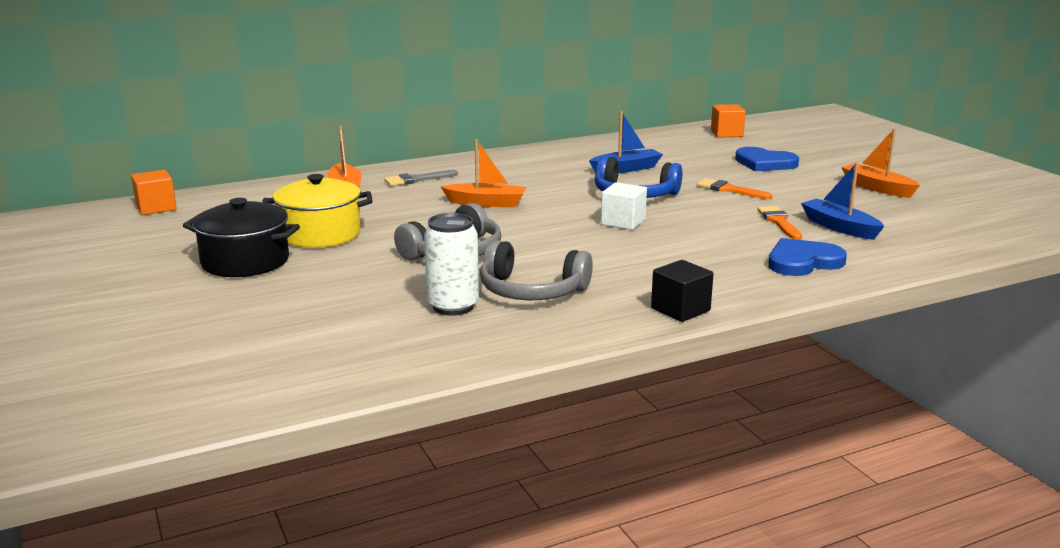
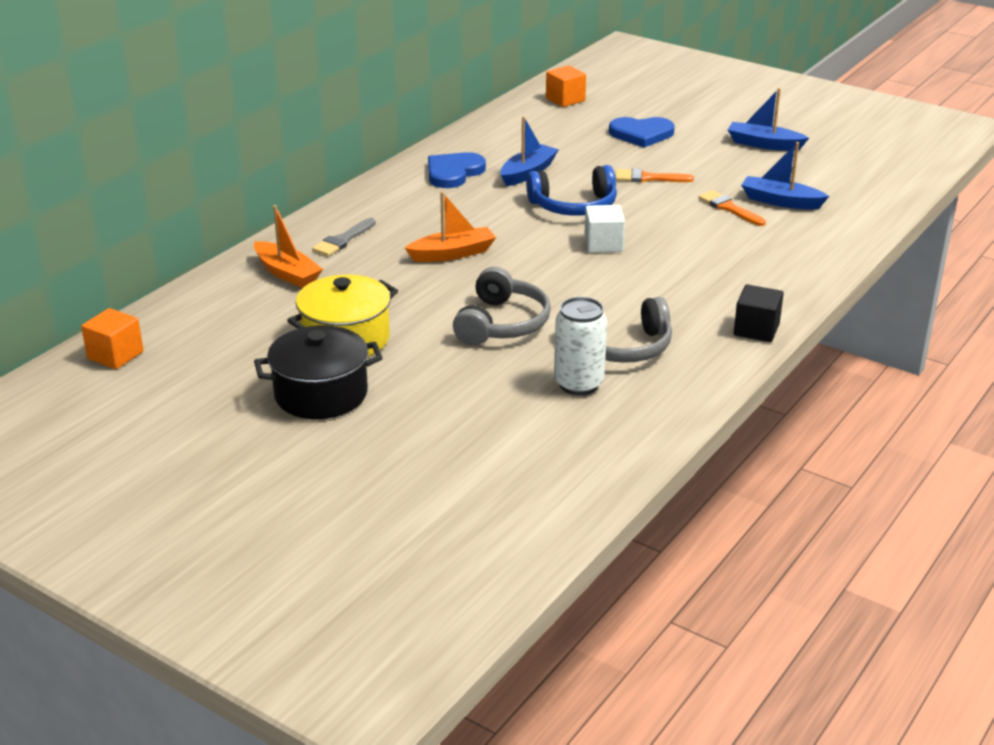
camera: 30 degrees left, 10 degrees up
(803, 261) = (791, 249): blue heart -> blue heart (453, 173)
(877, 188) = (763, 144): orange boat -> blue boat

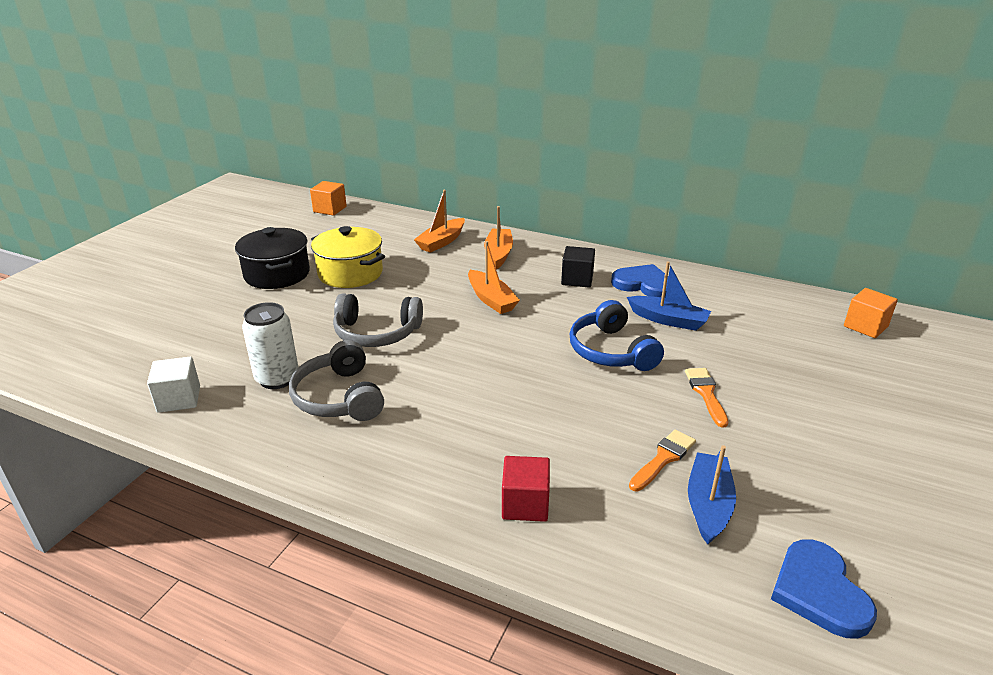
camera: 80 degrees right, 0 degrees up
(343, 240) = (498, 254): grey brush -> orange boat
(603, 244) = (537, 374): white cube -> white cube (179, 399)
(641, 134) = (820, 382): blue heart -> blue heart (819, 591)
(756, 329) = (375, 487): black cube -> black cube (577, 279)
(763, 144) = (879, 486): blue boat -> none
(778, 267) = (525, 504): none -> red cube

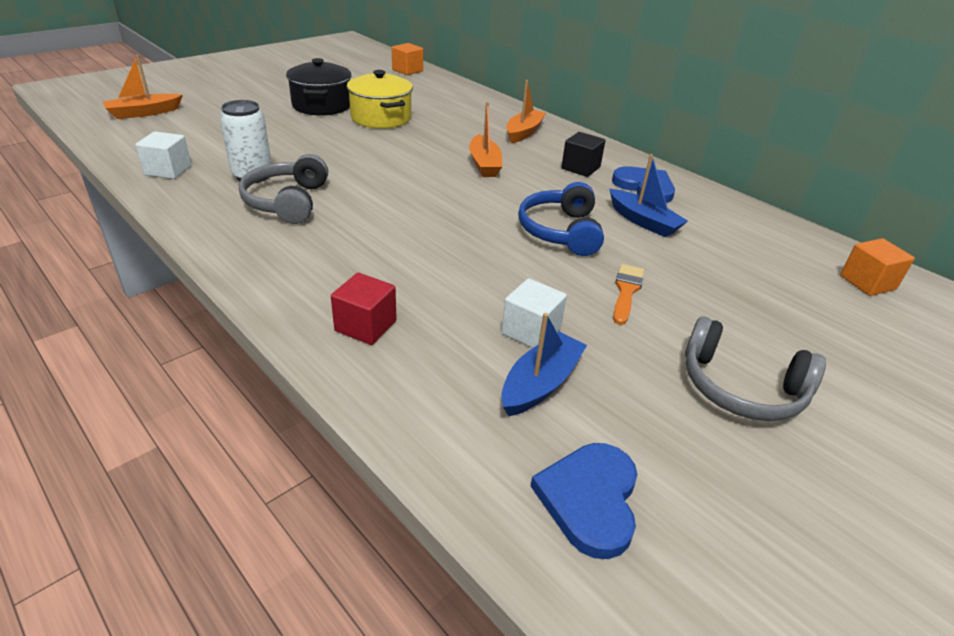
camera: 20 degrees right, 5 degrees up
(376, 333) = (361, 165): grey headphones -> grey headphones (741, 388)
(441, 242) = (480, 112): orange boat -> orange boat (144, 113)
(663, 459) = (531, 331): orange brush -> white cube

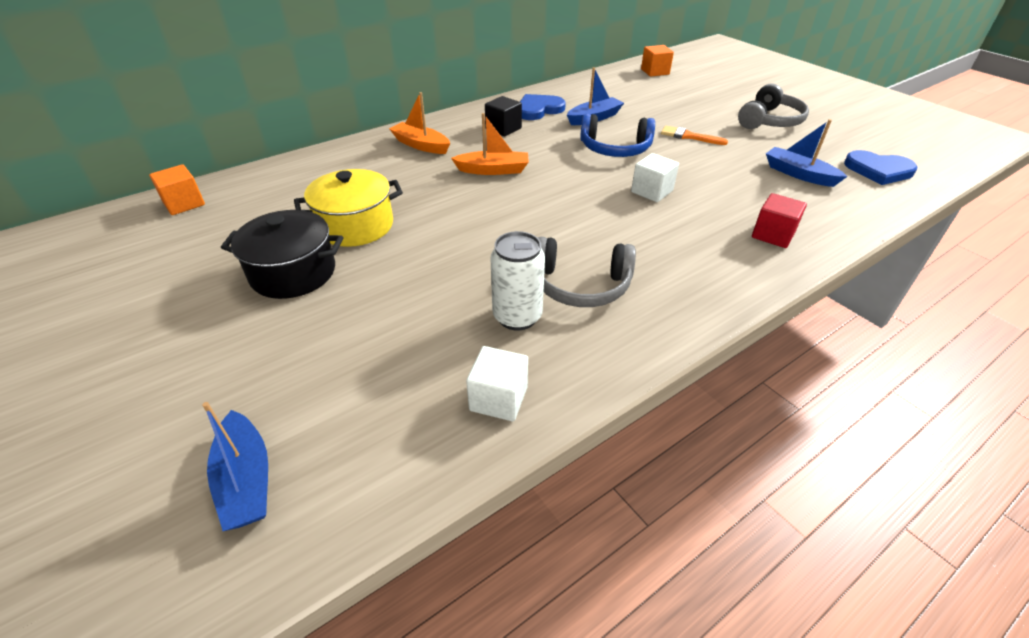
camera: 80 degrees left, 5 degrees up
(144, 113) = (246, 480): orange boat -> blue boat
(531, 331) = (748, 172): white cube -> white cube (652, 191)

